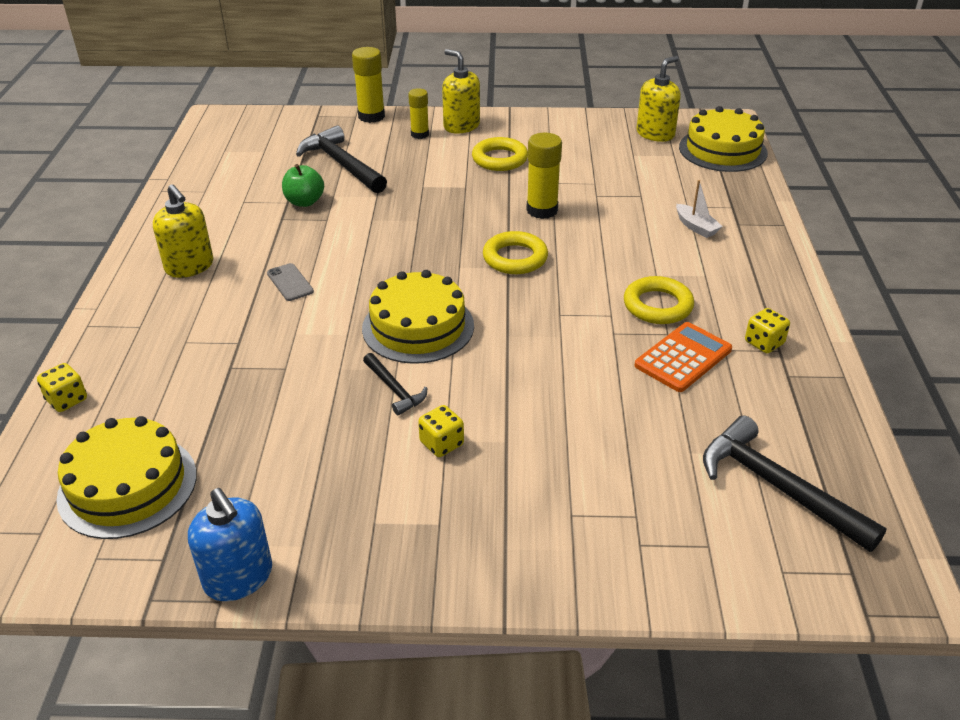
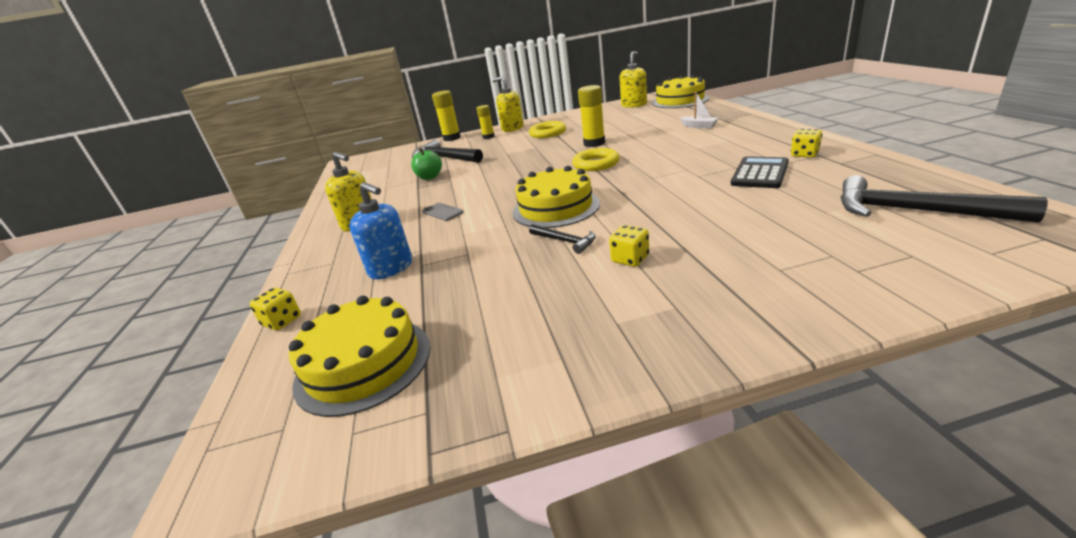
camera: 10 degrees left, 10 degrees down
(238, 577) = (515, 403): blue soap dispenser -> blue soap dispenser (391, 268)
(657, 305) = (714, 158): yellow ring -> none
(683, 358) = (760, 173): orange calculator -> black calculator

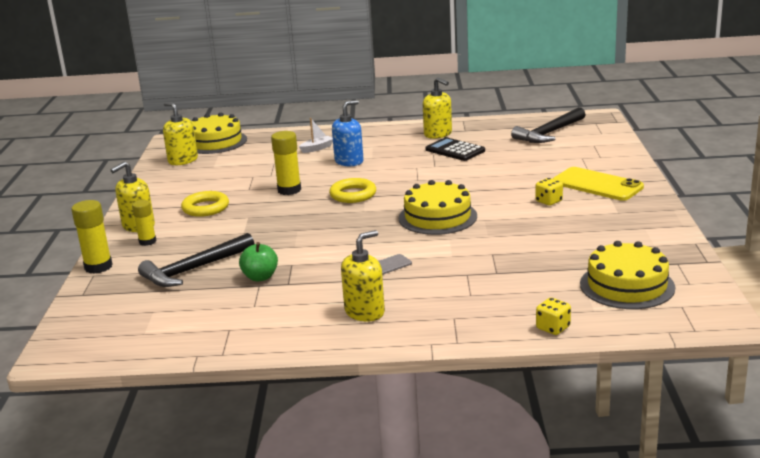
camera: 80 degrees left, 5 degrees down
(391, 268) = (492, 285): blue soap dispenser -> blue soap dispenser (349, 161)
(565, 241) = (504, 218): black hammer -> none
(721, 287) = (597, 185): none -> yellow phone
(804, 154) = (438, 134): yellow dice -> yellow soap dispenser

